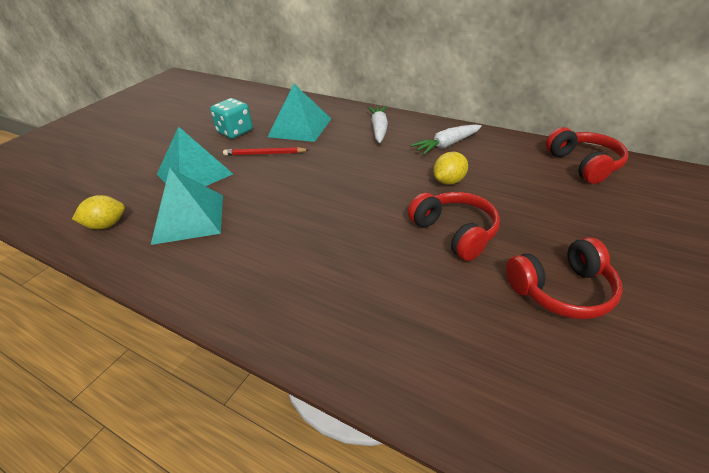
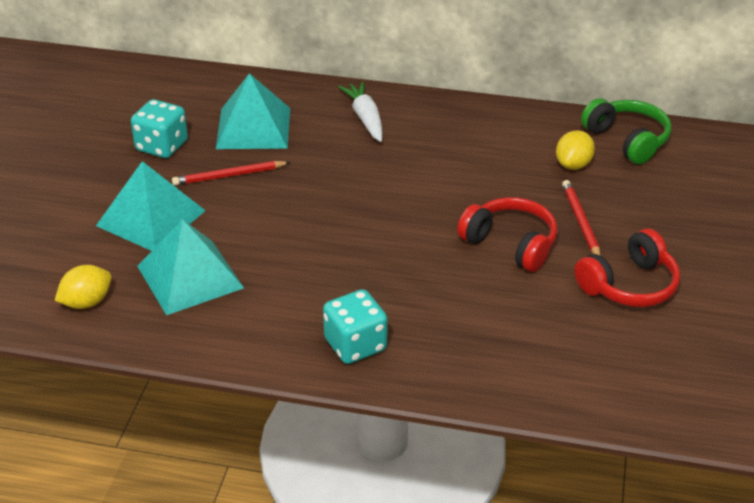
camera: 20 degrees left, 0 degrees up
(276, 300) = (355, 345): none -> turquoise dice
(447, 145) = (463, 132): white carrot -> none
(449, 181) = (483, 183): yellow lemon -> yellow lemon (573, 165)
(526, 223) = (581, 222): none -> red pencil
(584, 164) = (627, 140): red headphones -> green headphones

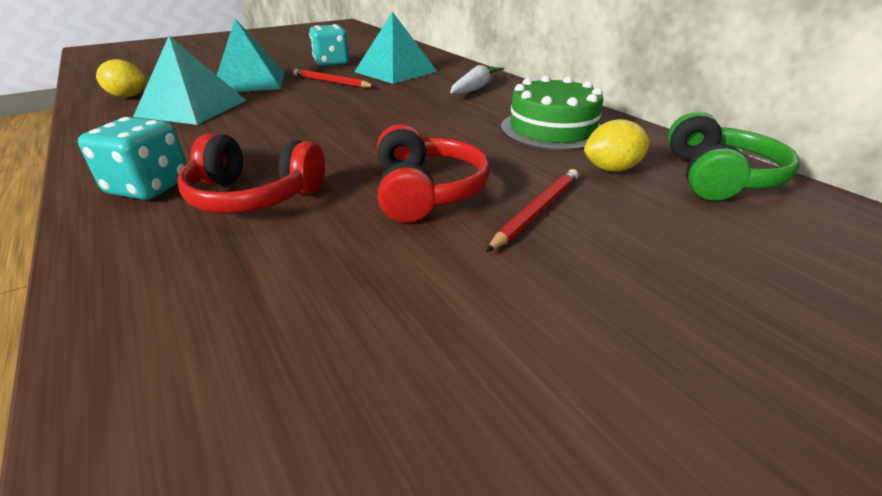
camera: 45 degrees right, 5 degrees down
(493, 143) = (552, 129): none -> green cake
(629, 285) = (483, 301): red headphones -> red headphones (254, 196)

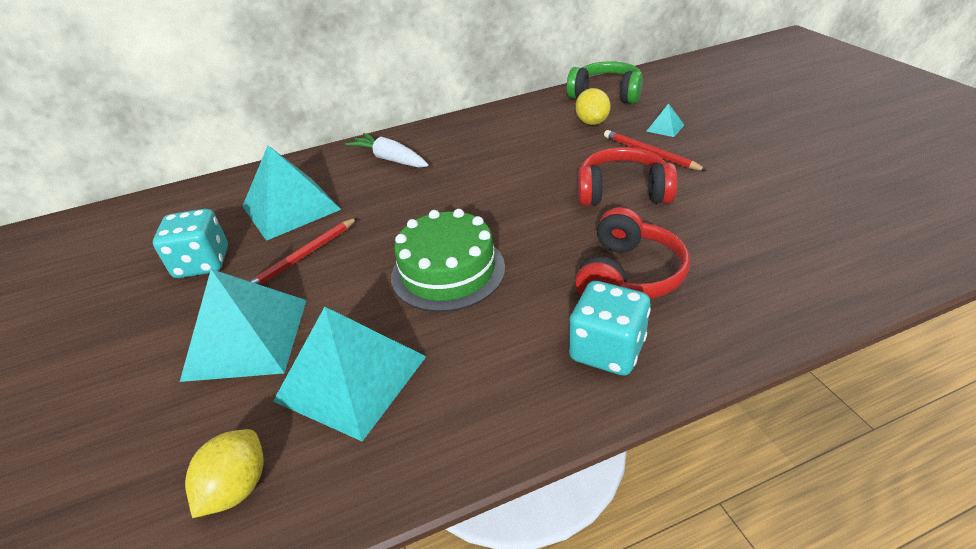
camera: 75 degrees left, 5 degrees up
(552, 129) = (515, 133): green cake -> green cake (448, 271)
(632, 225) = (665, 128): none -> turquoise pyramid

